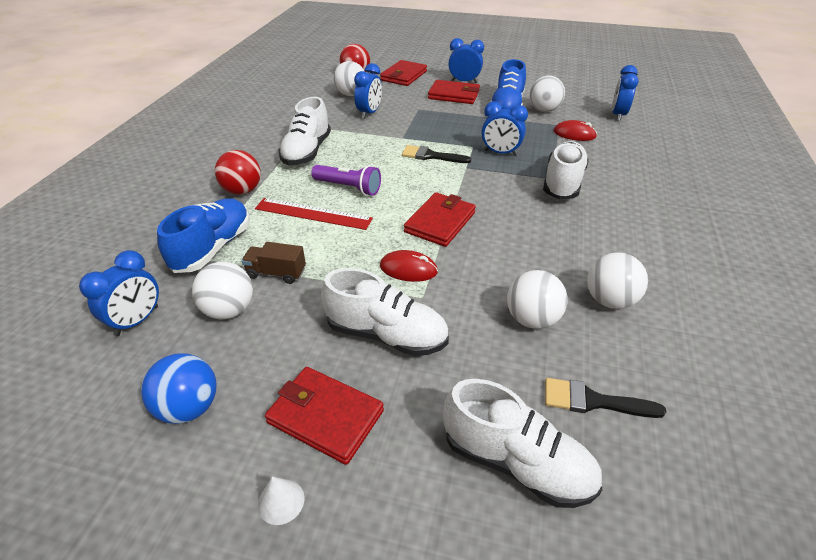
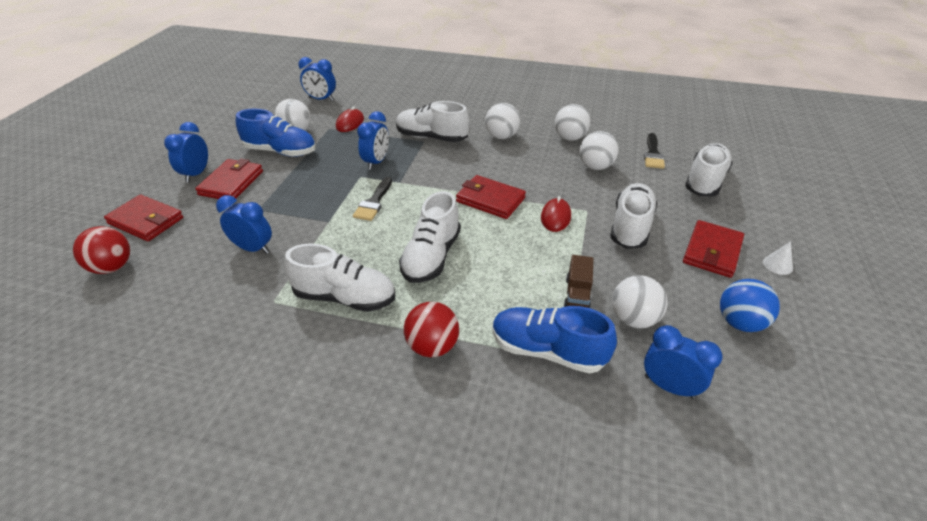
camera: 90 degrees left, 0 degrees up
(313, 213) = (479, 279): red ruler -> none
(348, 188) = (431, 257): purple flashlight -> white shoe
(351, 94) = (182, 268): white ball -> white ball (501, 136)

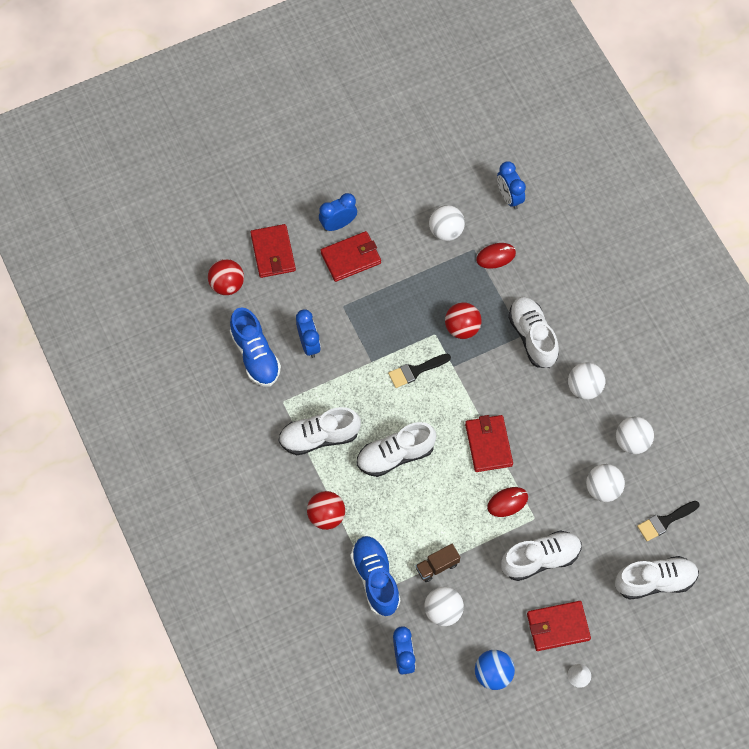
camera: 50 degrees right, 25 degrees up
(280, 151) = (413, 248): blue shoe -> blue shoe (255, 355)
(345, 297) = (319, 437): white shoe -> white shoe turned 105 degrees clockwise
(376, 162) = (462, 328): blue clock -> red ball

